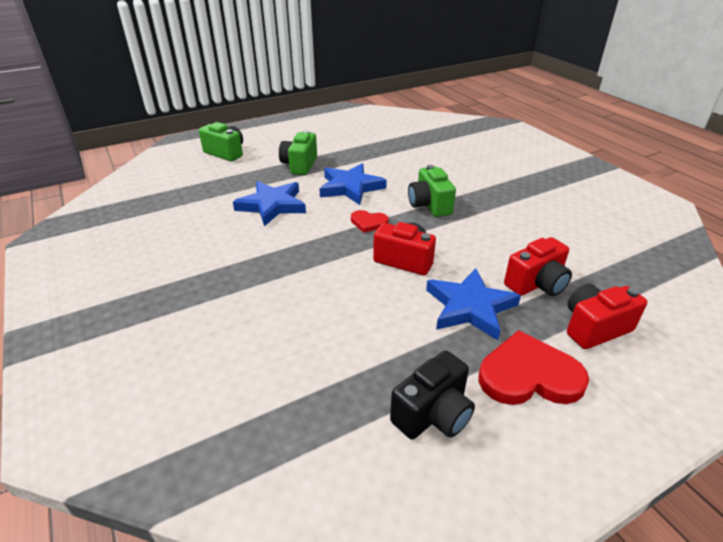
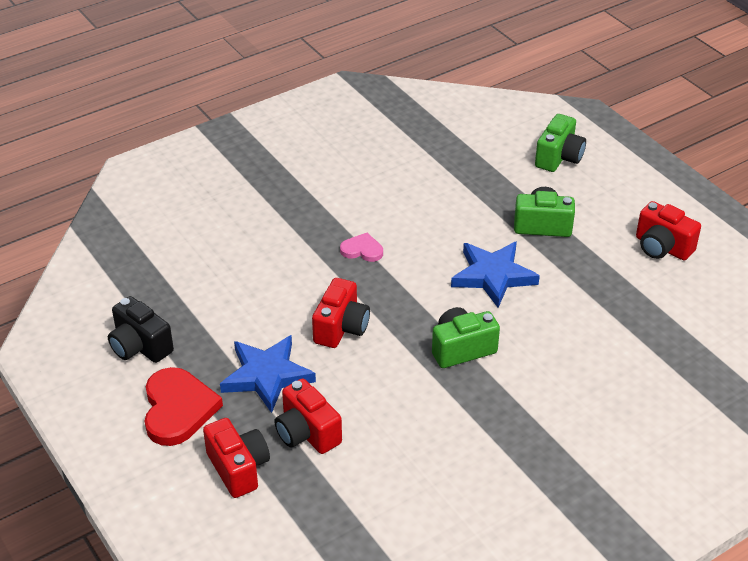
camera: 85 degrees right, 5 degrees up
(272, 205) = (436, 217): blue star -> none
(303, 244) = (362, 250): none -> pink heart
(335, 132) = (662, 247): none -> red camera
(368, 222) = (412, 296): red heart -> none

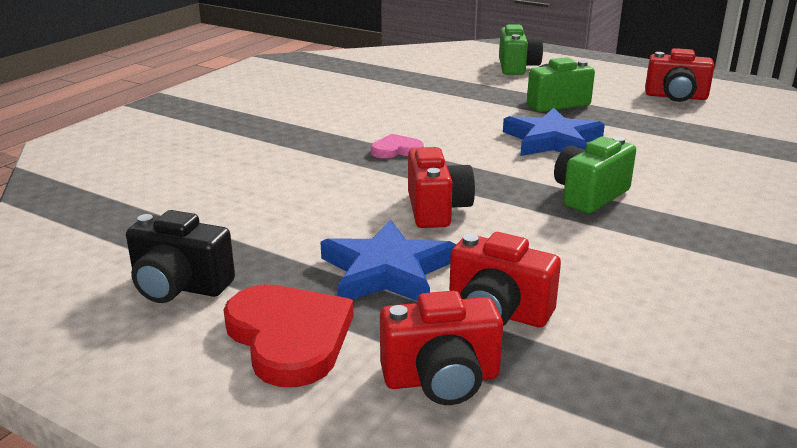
camera: 25 degrees left, 15 degrees down
(238, 468) = (441, 379): red camera -> red camera turned 135 degrees clockwise

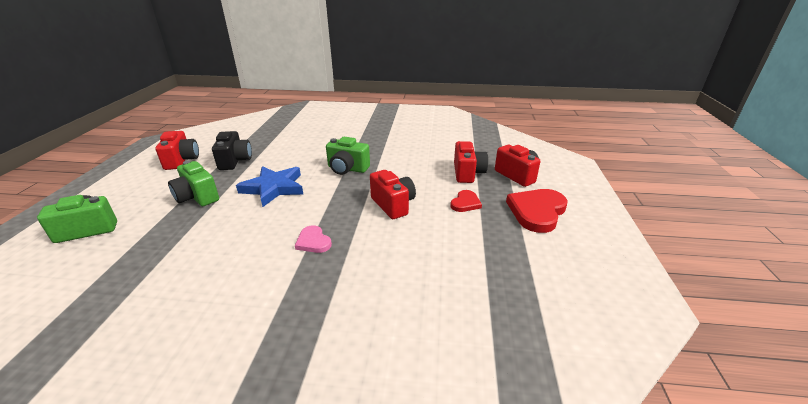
camera: 115 degrees left, 5 degrees up
(179, 286) = (545, 260): black camera -> black camera (235, 161)
(387, 271) = (465, 203): blue star -> red heart
(437, 209) = (393, 205): red camera -> red camera turned 90 degrees clockwise

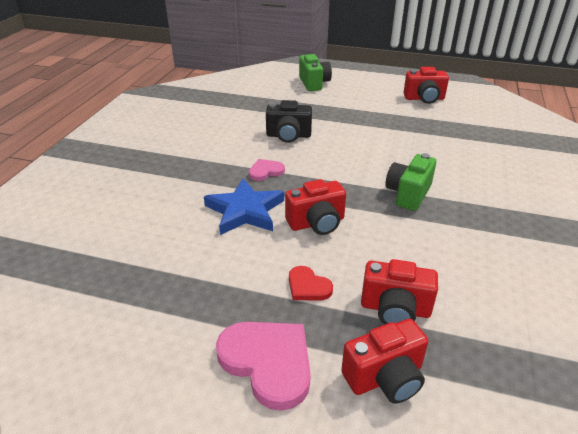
camera: 100 degrees right, 5 degrees up
(197, 197) = (352, 114): green camera -> none
(235, 161) = (425, 124): black camera -> black camera (288, 136)
(273, 188) = (365, 148): blue star -> blue star (245, 211)
(537, 211) = (268, 362): red heart -> pink heart

